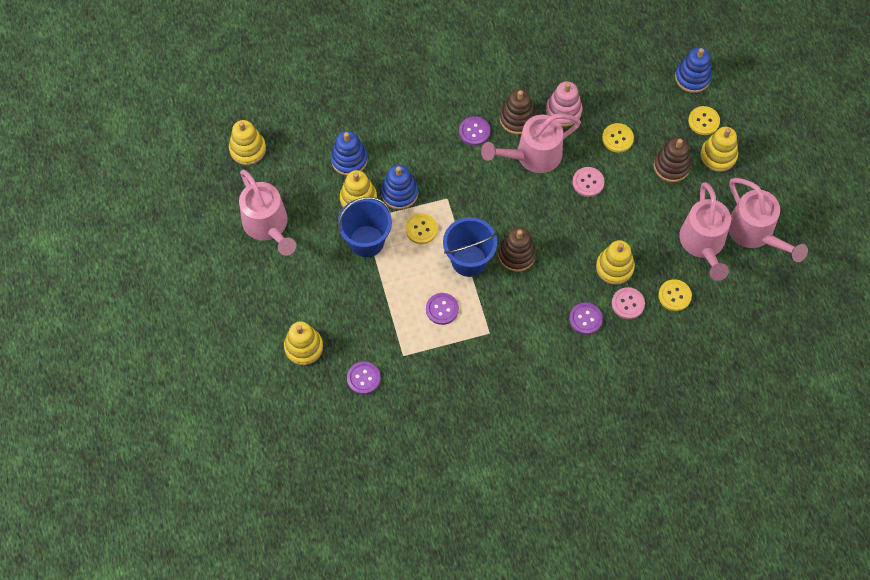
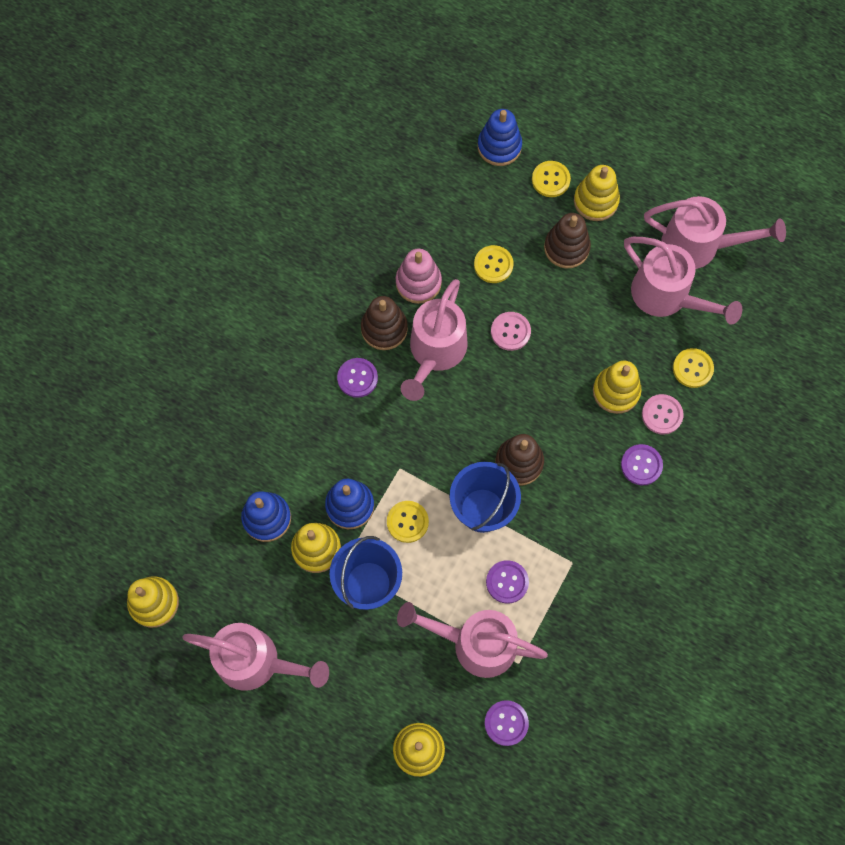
camera: 45 degrees left, 5 degrees up
(391, 323) = (475, 643): none -> pink watering can

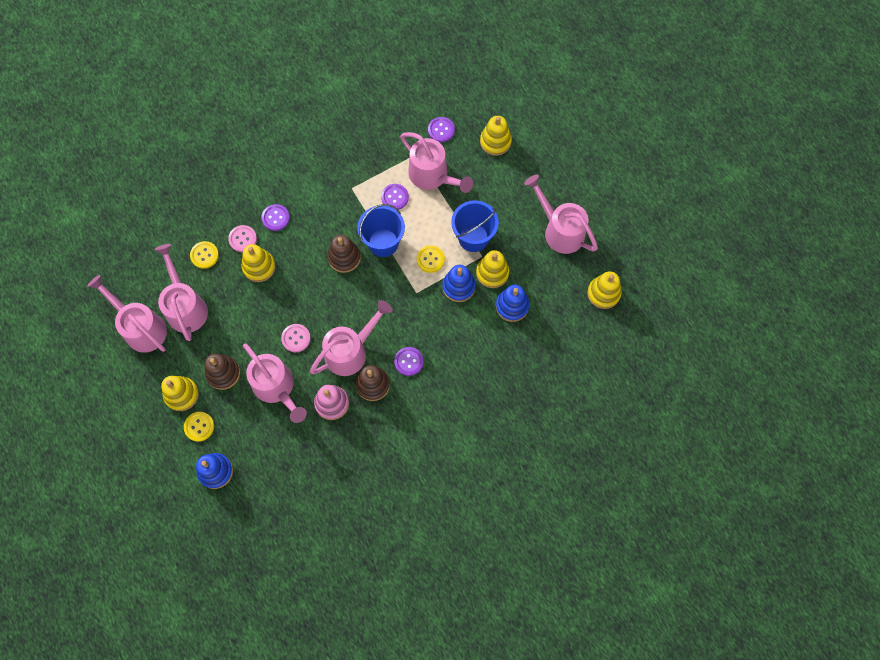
camera: 150 degrees left, 0 degrees up
(493, 265) = (277, 388): yellow button -> pink watering can

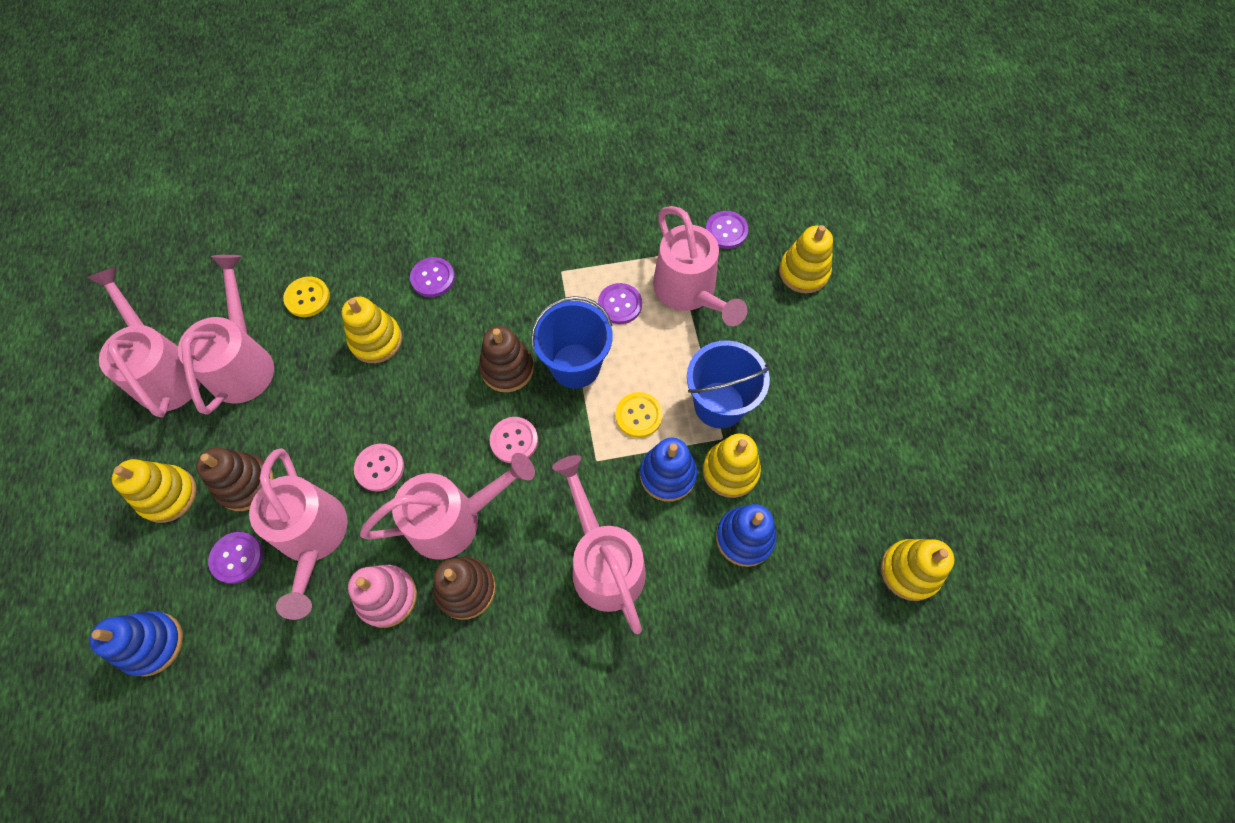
camera: 20 degrees right, 5 degrees down
(199, 426) = (166, 557): yellow button -> none
(243, 239) = (372, 292): pink button -> pink button (514, 440)
(409, 361) = (539, 571): purple button -> purple button (237, 558)
(559, 230) = (865, 438): pink watering can -> pink watering can (603, 561)

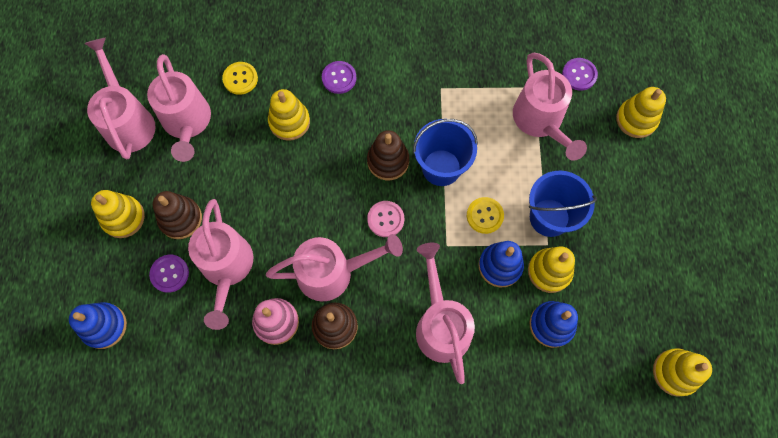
camera: 10 degrees right, 5 degrees up
(243, 362) = (187, 123): pink watering can -> pink watering can turned 150 degrees clockwise
(379, 468) = (281, 223): pink button -> none
(620, 304) = (483, 123): purple button -> none

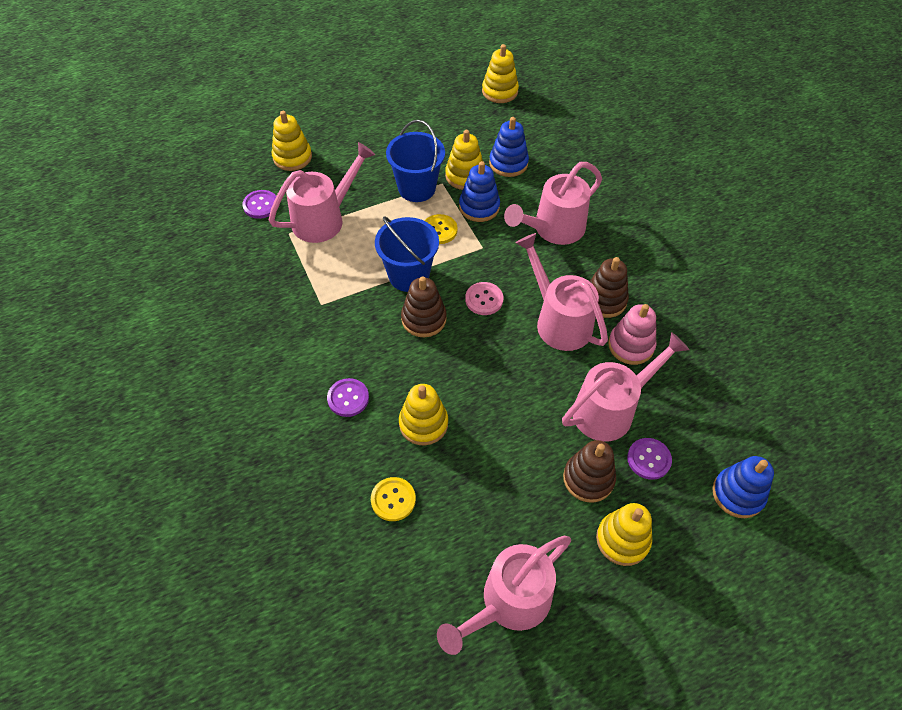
camera: 115 degrees left, 15 degrees down
(187, 123) = (477, 530): pink watering can -> none

